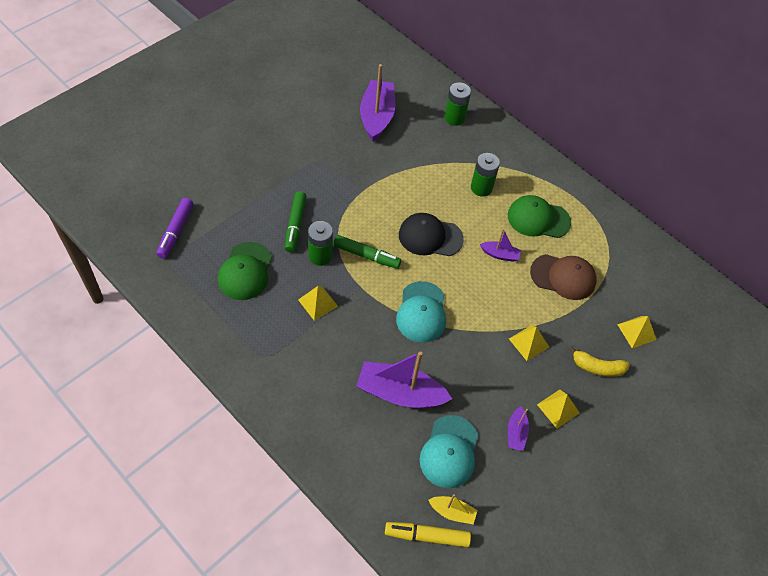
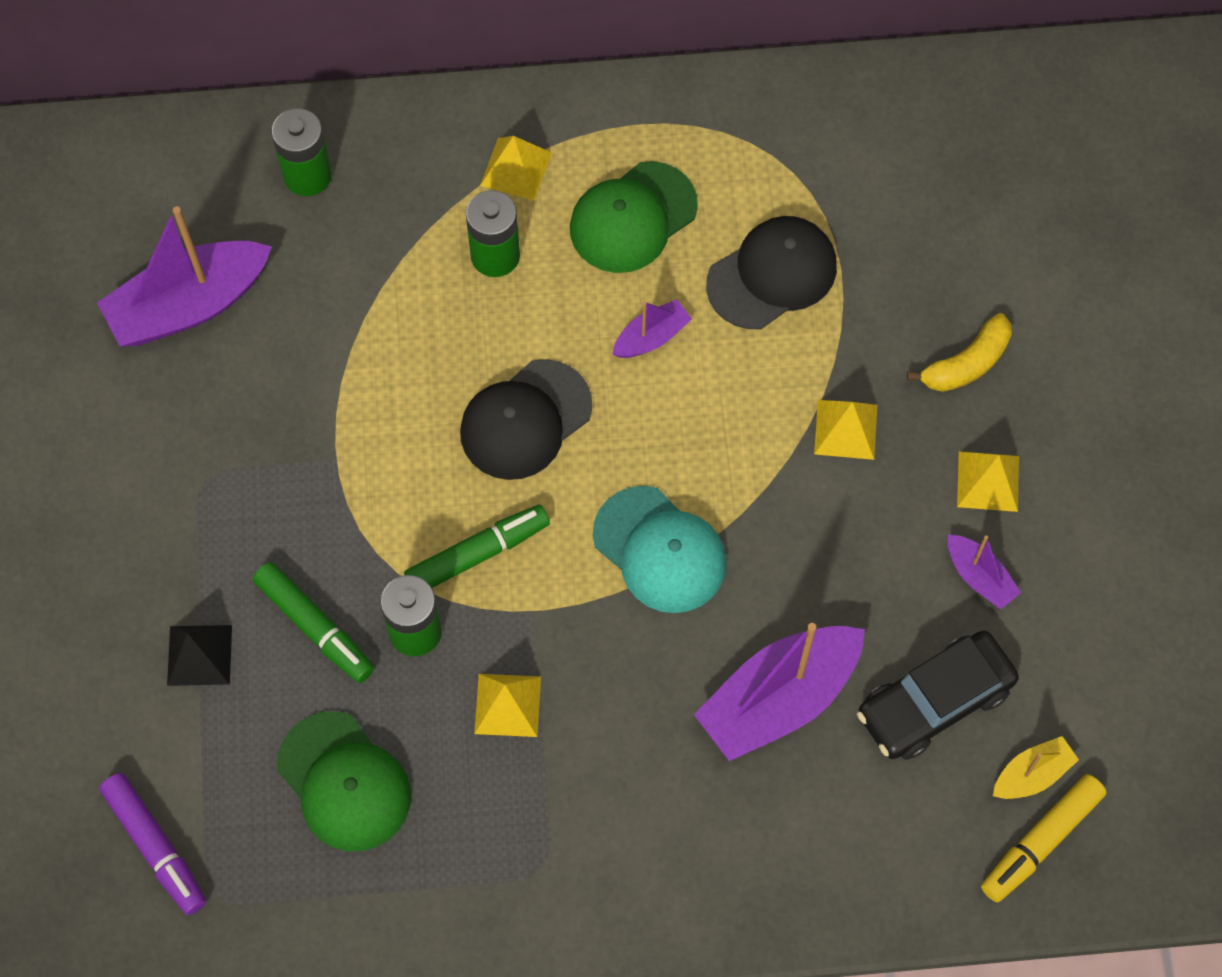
camera: 45 degrees left, 10 degrees up
(256, 199) = (199, 655): none -> black pyramid
(377, 116) = (189, 305): purple boat -> purple boat turned 75 degrees counterclockwise
(449, 452) = (934, 702): turquoise cap -> black car
(563, 277) = (772, 275): brown cap -> black cap
(636, 332) = (953, 252): yellow pyramid -> yellow pyramid (516, 169)

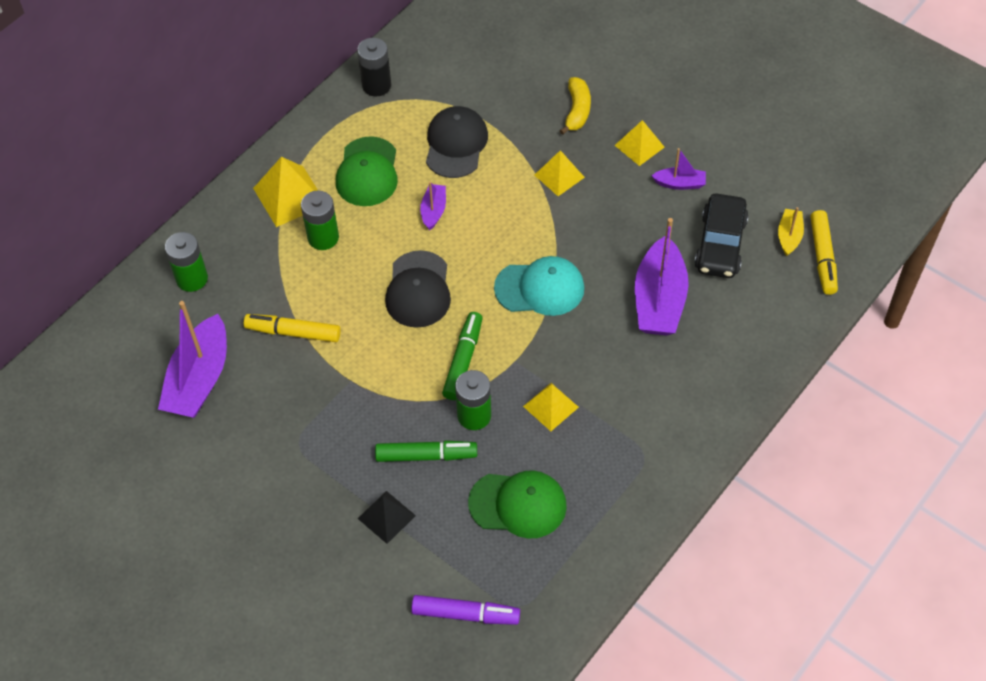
camera: 45 degrees left, 10 degrees down
(340, 342) = (293, 332): none -> yellow marker
(516, 169) = (290, 196): yellow pyramid -> yellow pyramid, size x1.54
(767, 113) = (376, 85): none -> black battery

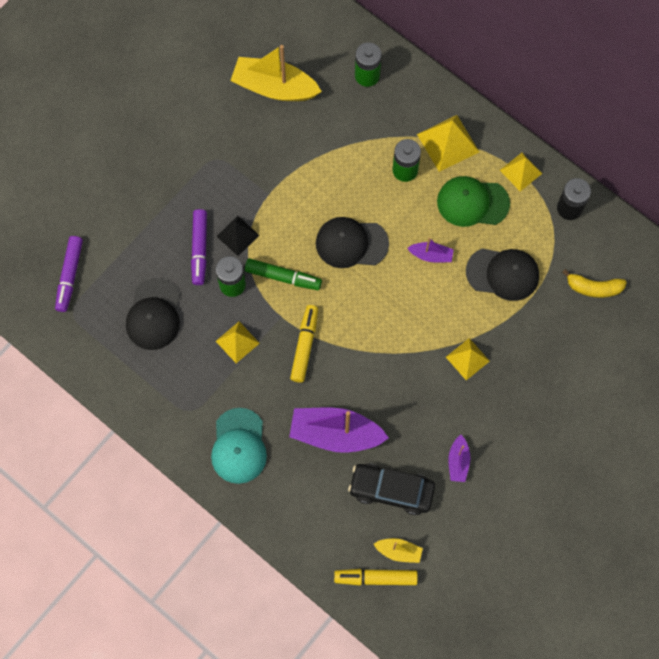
camera: 90 degrees right, 15 degrees up
(199, 379) = (274, 87): purple boat -> yellow boat
(293, 332) = (314, 151): yellow marker -> yellow marker (304, 345)
(386, 517) = (150, 222): black pyramid -> black pyramid (237, 235)
(426, 455) = (199, 249): green marker -> purple marker
(518, 504) = (154, 315): green cap -> black cap
(540, 288) = (350, 338): turquoise cap -> turquoise cap (239, 446)
(577, 110) = (542, 378): yellow banana -> yellow banana (594, 288)
(639, 146) = (501, 430): yellow pyramid -> yellow pyramid (521, 171)

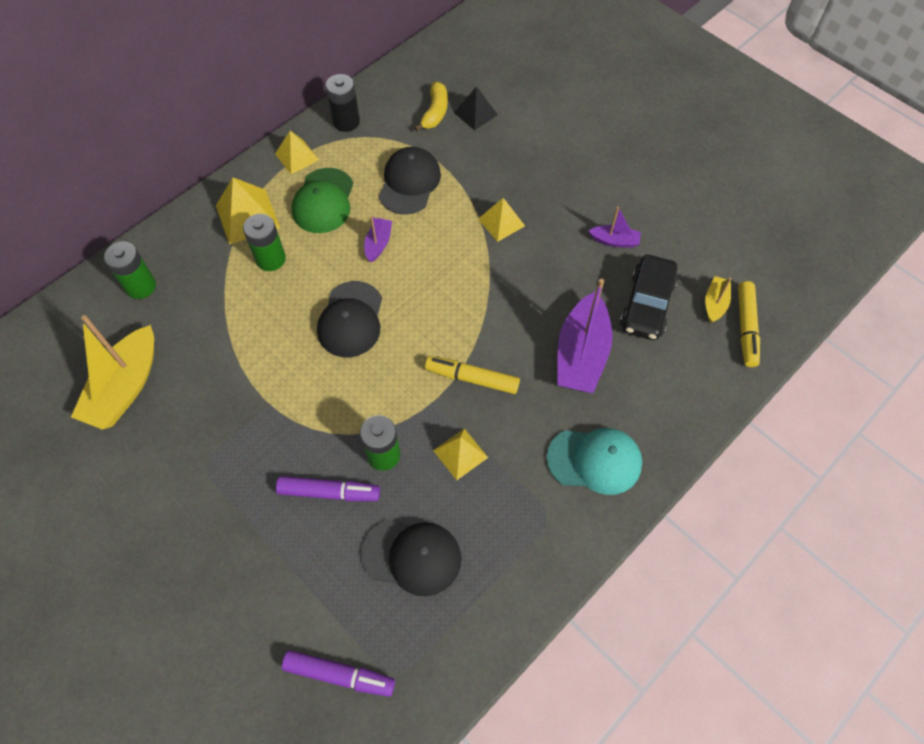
camera: 85 degrees left, 10 degrees down
(237, 235) = (318, 444): black pyramid -> black pyramid (475, 113)
(283, 277) = (382, 395): green marker -> none

